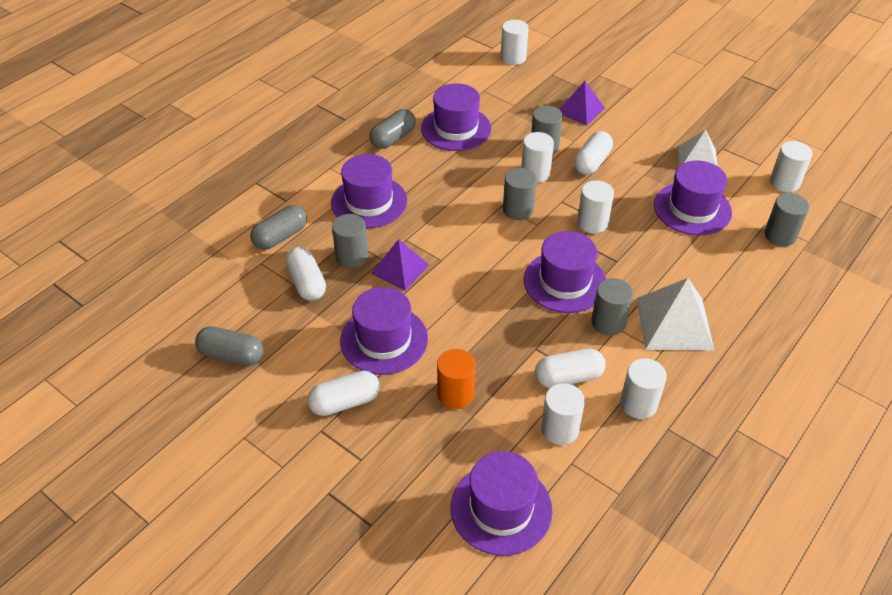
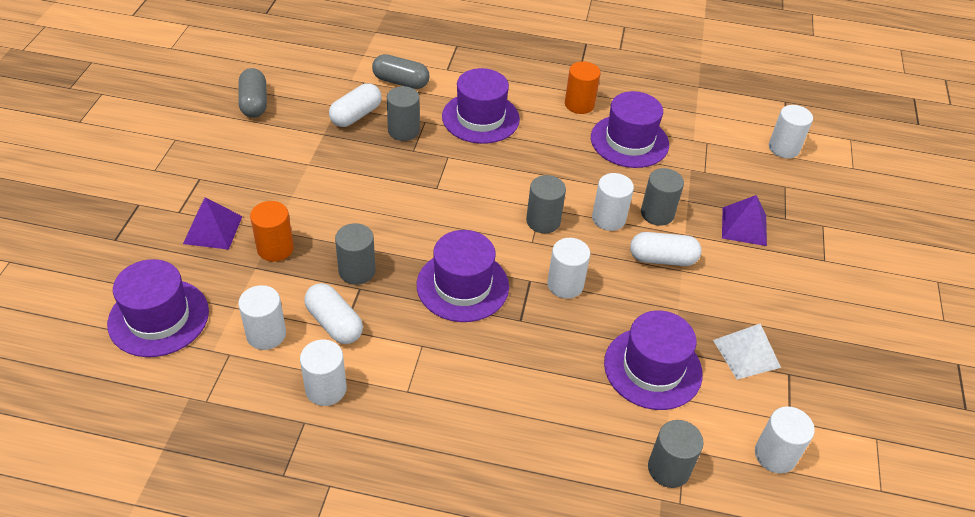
camera: 60 degrees right, 0 degrees up
(345, 402) = (235, 182): white capsule -> none
(384, 340) = (316, 183): purple hat -> none
(393, 138) = (579, 104): grey capsule -> orange cylinder
(400, 269) = (407, 165): purple pyramid -> purple pyramid (213, 229)
(608, 322) = (425, 336): grey cylinder -> grey cylinder (357, 271)
(674, 323) = (455, 393): white pyramid -> none

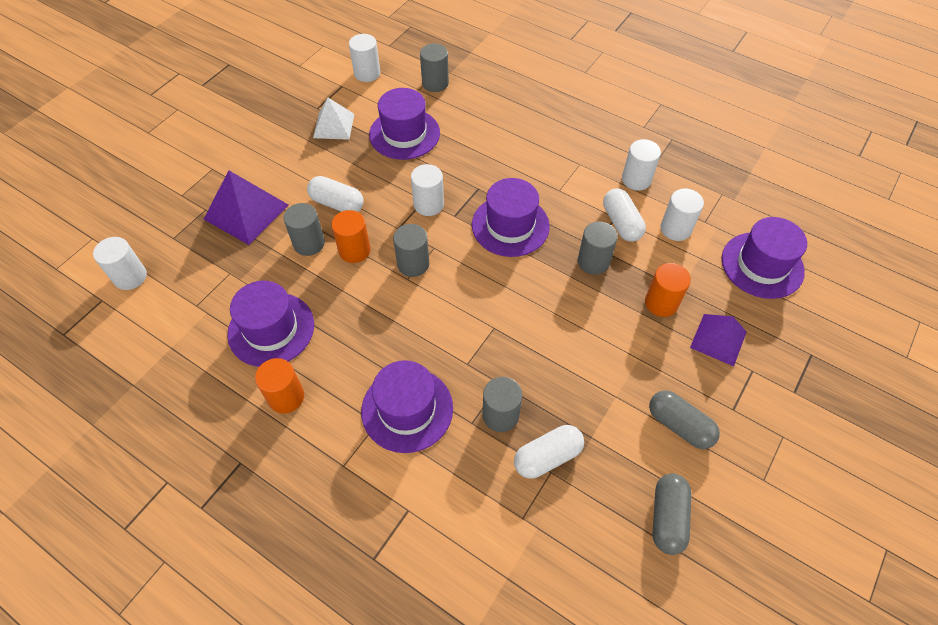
camera: 155 degrees left, 10 degrees up
(401, 82) = (476, 502): grey capsule -> grey capsule (679, 425)
(608, 218) = (354, 250): white cylinder -> orange cylinder
(744, 226) = (246, 212): purple pyramid -> purple pyramid, size x1.51

